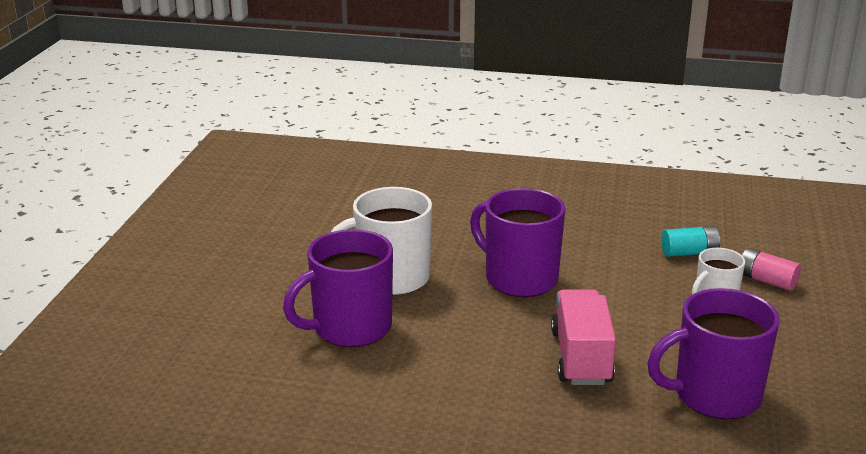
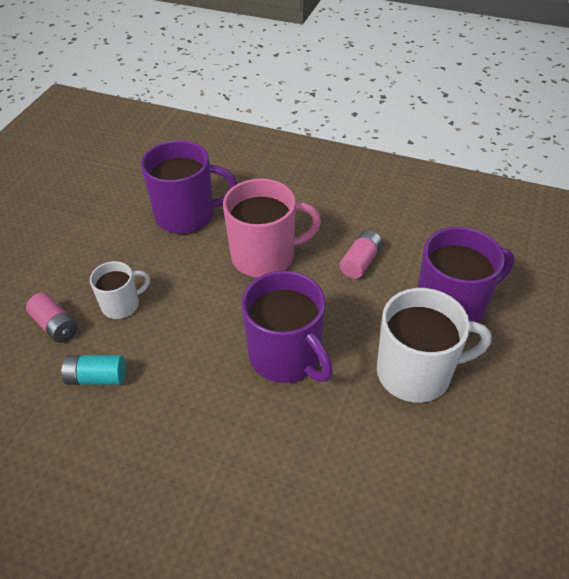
camera: 170 degrees left, 20 degrees up
(459, 362) = (360, 262): none -> pink battery
(581, 357) = (265, 256): pink truck -> pink mug

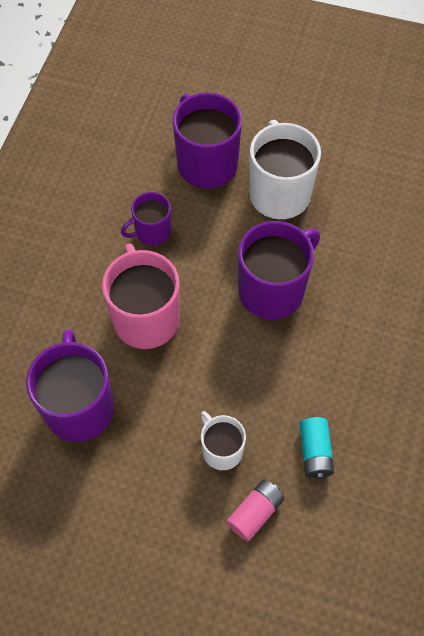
camera: 95 degrees left, 15 degrees up
(360, 262) = (152, 232): pink battery -> purple mug

